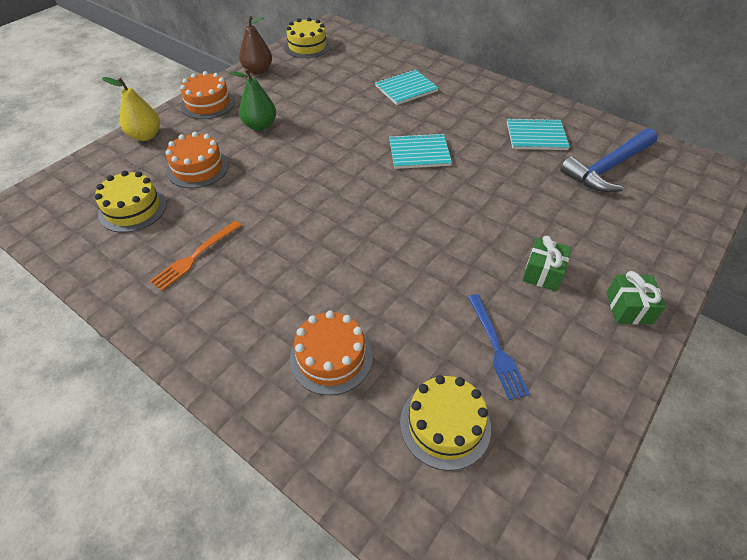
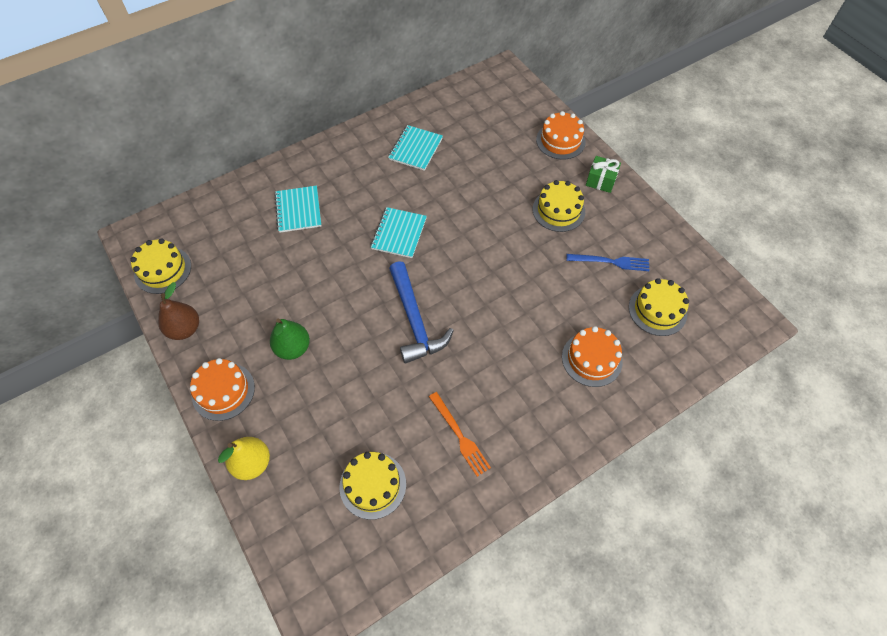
camera: 70 degrees left, 10 degrees up
(198, 168) = (335, 417): orange cake -> orange cake (560, 141)
(542, 273) = (558, 210): green gift -> yellow cake
(608, 168) = (472, 126): blue hammer -> blue hammer (415, 320)

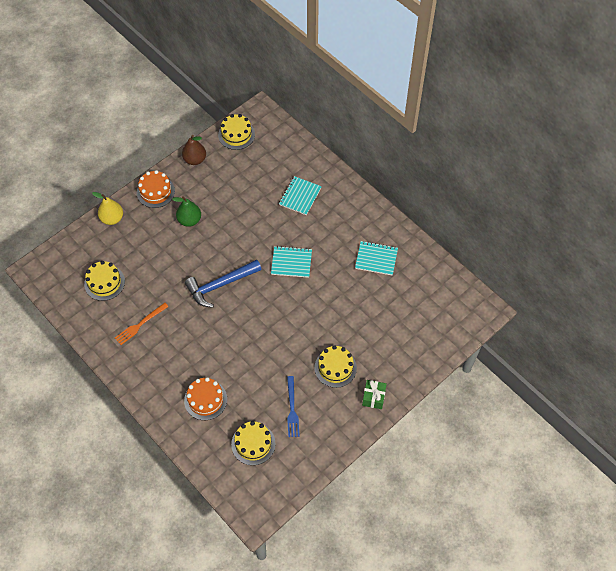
camera: 80 degrees right, 0 degrees up
(298, 210) = (300, 196): turquoise notebook -> turquoise notebook turned 45 degrees counterclockwise
(560, 141) = (411, 363): orange cake -> none

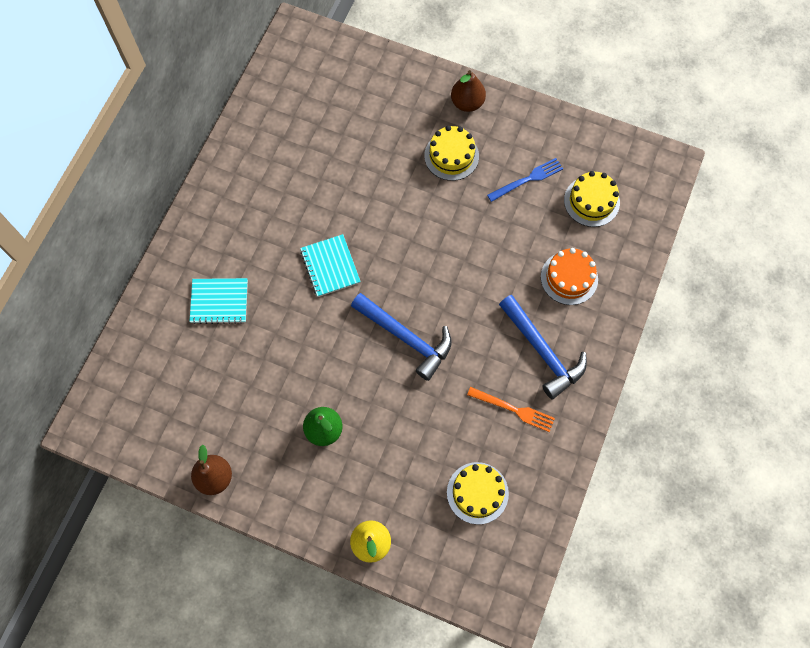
camera: 115 degrees left, 10 degrees up
(155, 192) = (296, 505): orange cake -> none
(166, 359) = (542, 351): none -> blue hammer
(236, 135) = (143, 440): yellow cake -> none
(373, 397) = (467, 103): green gift -> brown pear
(376, 259) = (278, 170): turquoise notebook -> none

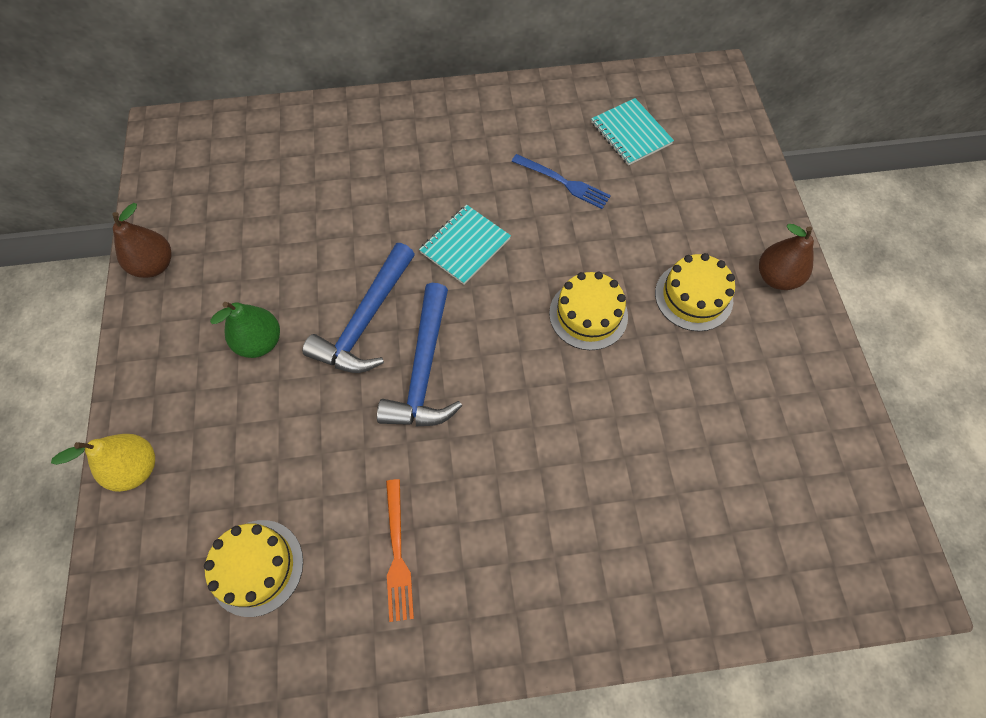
camera: 60 degrees right, 5 degrees down
(219, 301) = (360, 168): turquoise notebook -> turquoise notebook (631, 133)
(527, 179) = (731, 400): blue fork -> blue fork (563, 182)
(542, 351) = (502, 549): blue hammer -> blue hammer (366, 321)
(569, 278) = (631, 529): orange cake -> none
(591, 201) = (764, 500): yellow cake -> yellow cake (588, 314)

